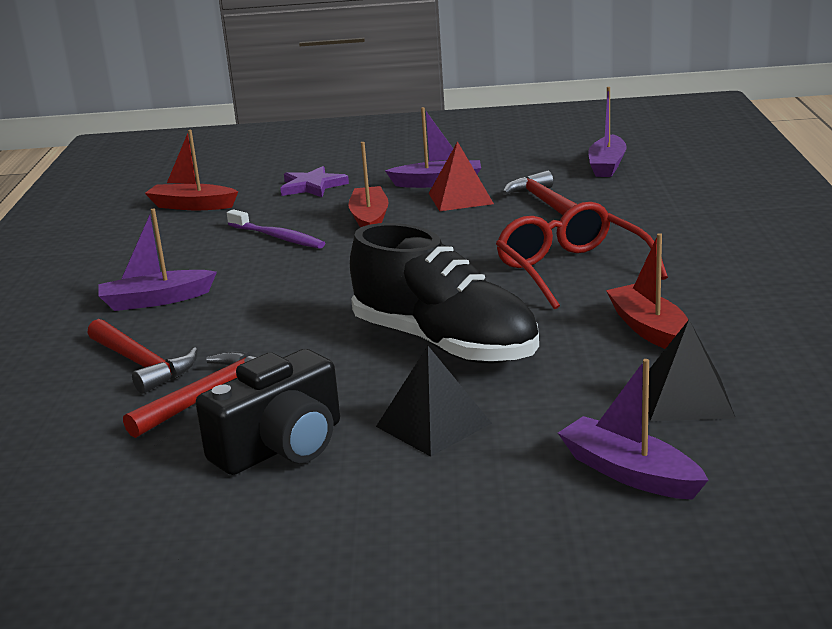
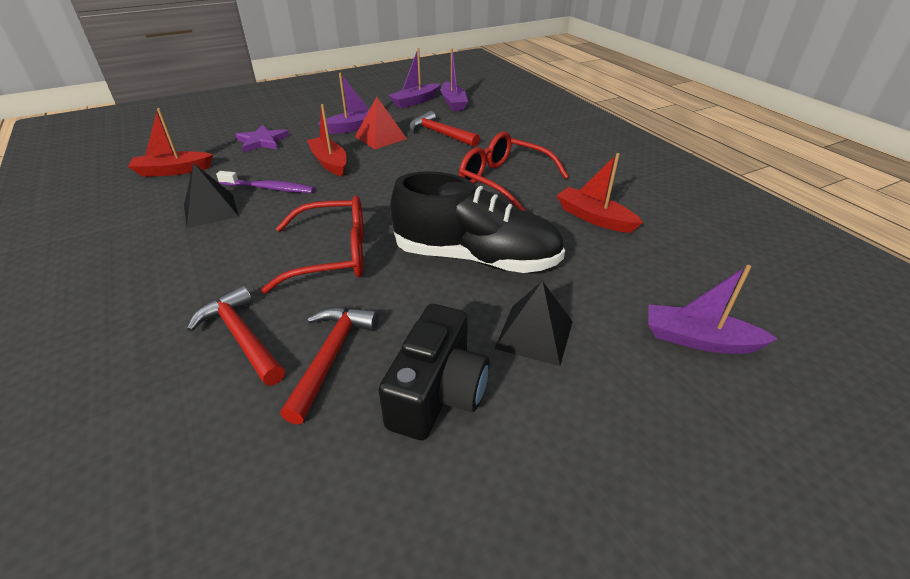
camera: 30 degrees left, 15 degrees up
(142, 364) = (242, 337): red hammer -> red hammer turned 150 degrees counterclockwise
(156, 300) = (206, 266): purple boat -> purple boat (415, 101)
(288, 313) = (333, 255): none -> red glasses
(686, 398) = (668, 267): black pyramid -> black pyramid (210, 210)

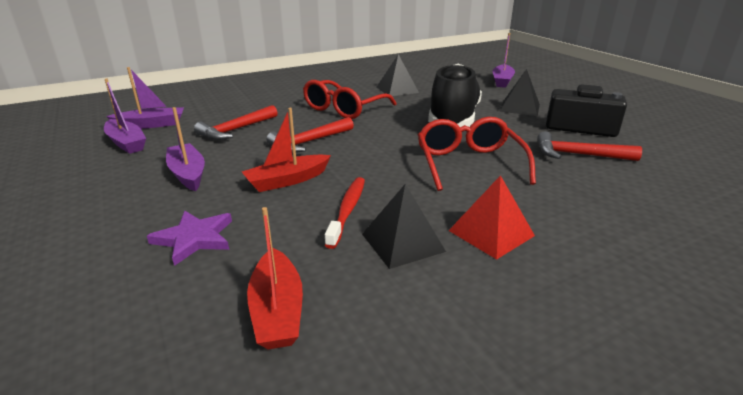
camera: 90 degrees left, 10 degrees down
(242, 337) = (586, 187): red hammer -> red hammer (309, 142)
(269, 188) = (347, 210): purple toothbrush -> red toothbrush
(380, 137) = (229, 157): red pyramid -> red pyramid (491, 233)
(594, 218) = (397, 89): red boat -> black pyramid

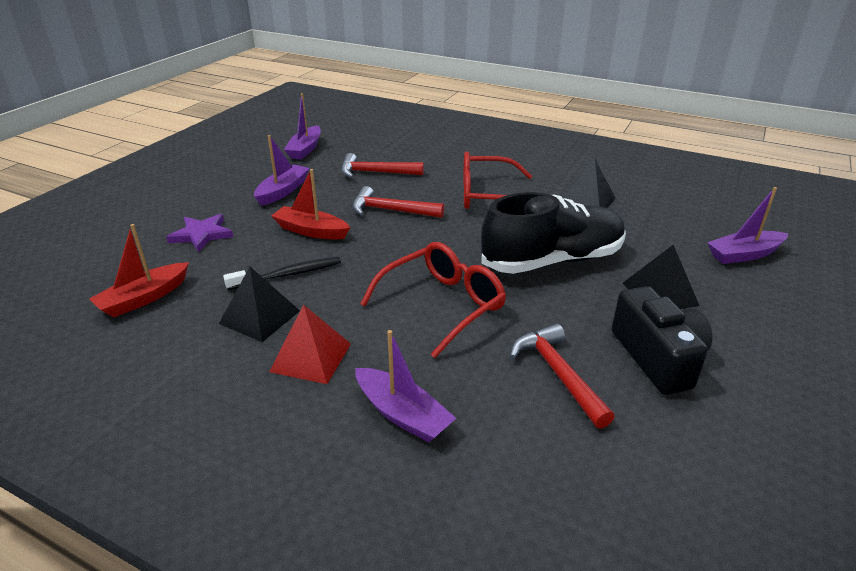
camera: 55 degrees right, 5 degrees up
(151, 125) = (344, 141): purple boat -> purple boat (402, 414)
(347, 210) = (288, 274): red toothbrush -> black toothbrush

